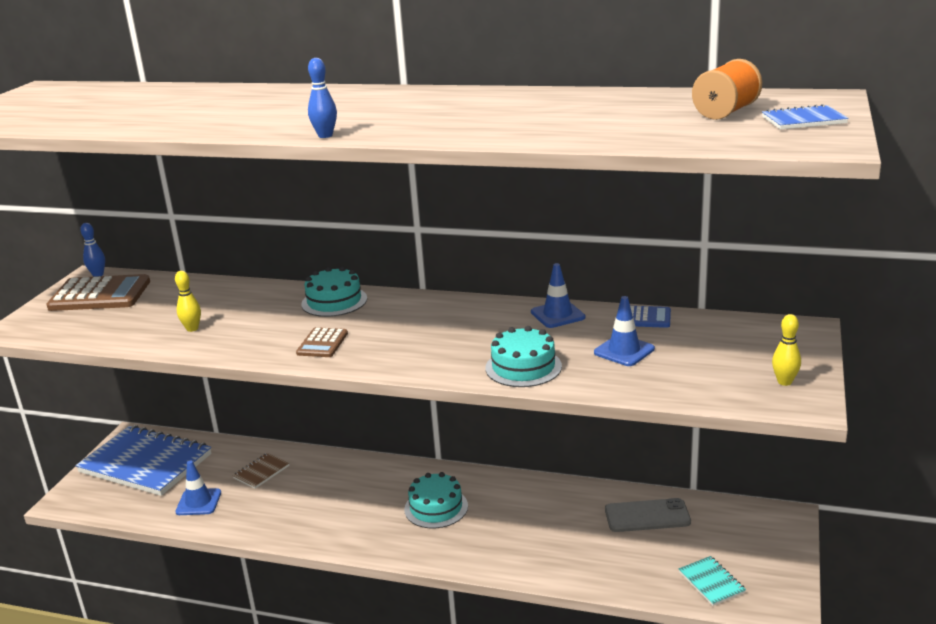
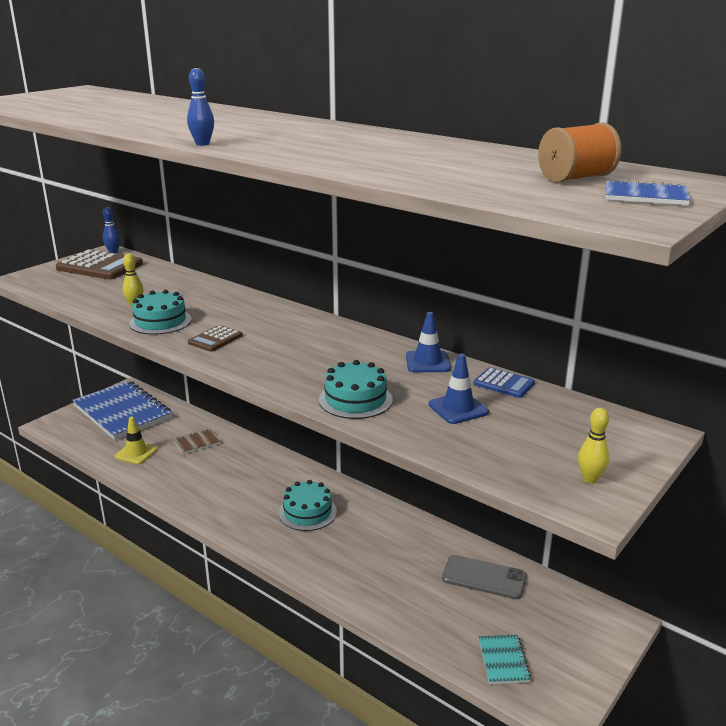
camera: 20 degrees right, 0 degrees up
(198, 502) = (136, 453): blue traffic cone -> yellow traffic cone
(334, 301) = (257, 308): turquoise cake -> turquoise cake (160, 321)

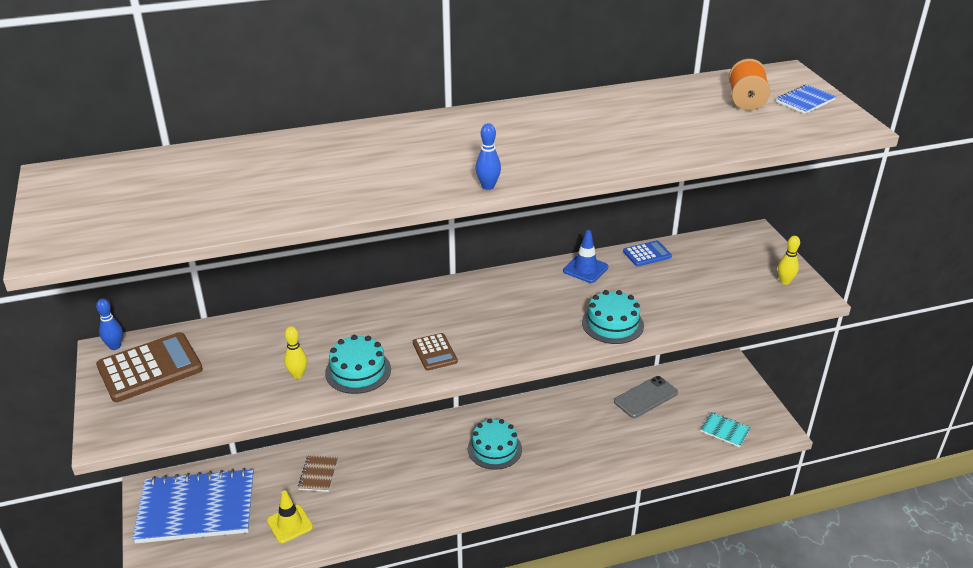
camera: 55 degrees left, 10 degrees up
(458, 408) = (664, 287): blue traffic cone -> none

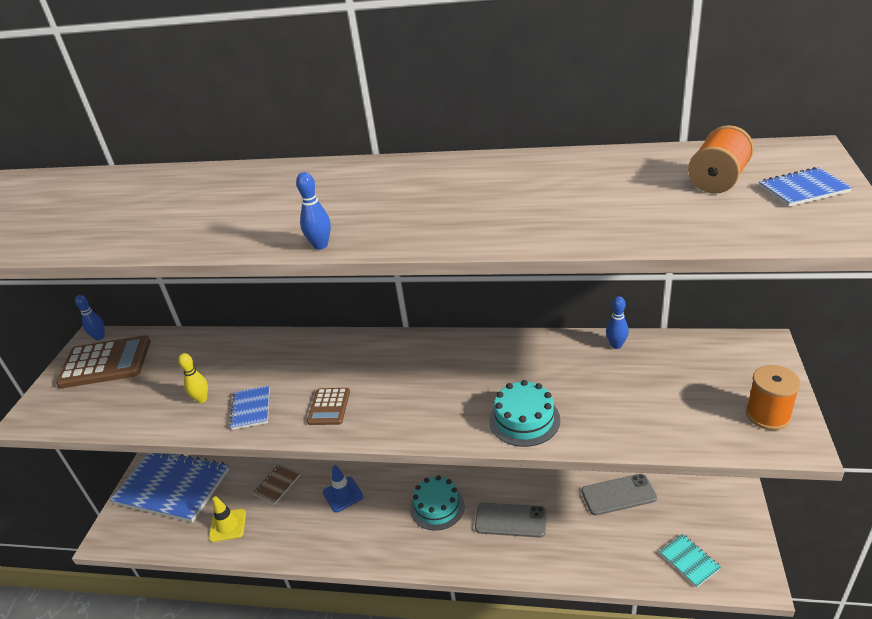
camera: 30 degrees right, 0 degrees up
(358, 371) = (251, 409): turquoise cake -> blue notebook
(567, 441) = (510, 520): none -> grey phone
(585, 269) = (537, 349): blue traffic cone -> blue traffic cone (343, 494)
(647, 254) = (616, 345): blue calculator -> blue bowling pin
(785, 281) = (768, 415): yellow bowling pin -> orange spool

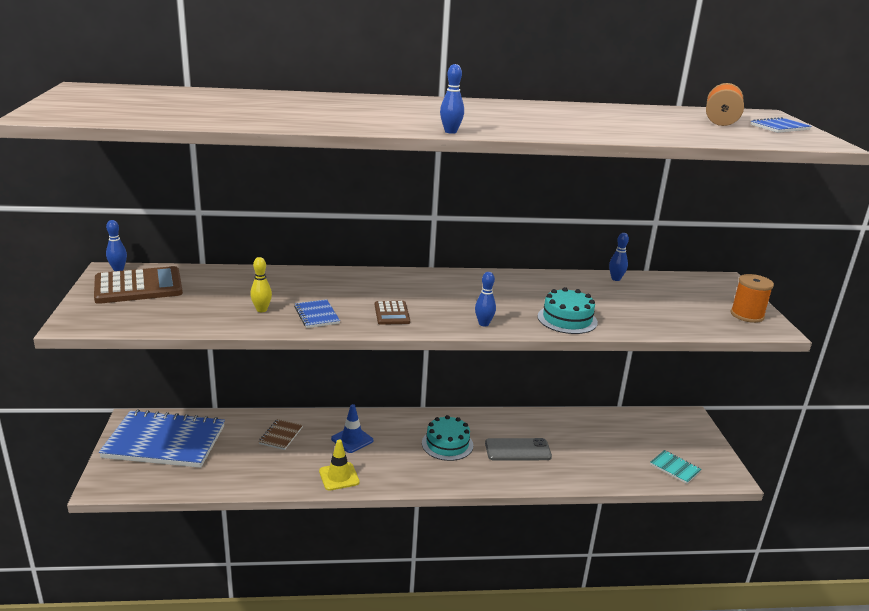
camera: 20 degrees left, 10 degrees down
(227, 525) = (240, 468): yellow traffic cone -> yellow traffic cone (339, 477)
(422, 426) = (483, 324): none -> blue bowling pin
(618, 495) = (602, 429): grey phone -> none

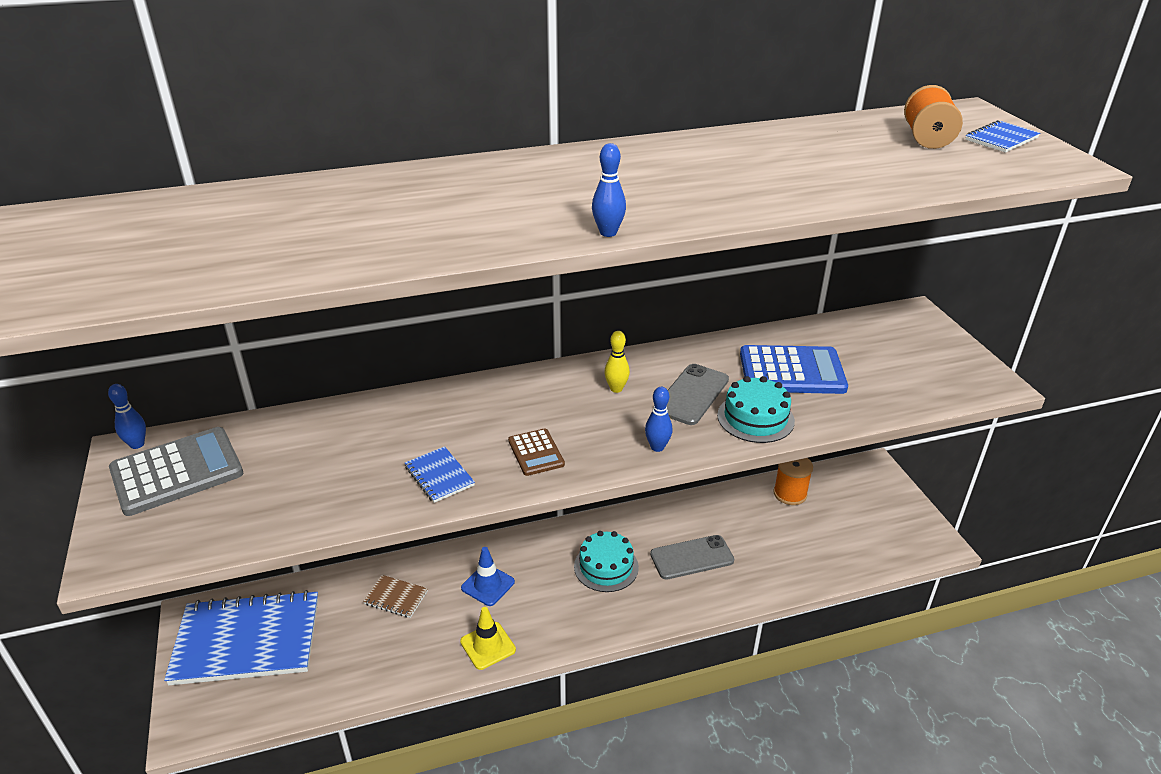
camera: 10 degrees left, 10 degrees up
(138, 287) = (177, 472): brown calculator -> grey calculator
(261, 310) = (362, 481): yellow bowling pin -> yellow bowling pin (616, 389)
(281, 435) = (396, 598): brown notebook -> brown notebook turned 75 degrees counterclockwise
(523, 300) = (692, 395): none -> grey phone
(608, 298) = (792, 371): none -> blue calculator
(616, 279) = (790, 335): blue bowling pin -> none
(675, 468) = (877, 545): turquoise notebook -> none
(747, 315) = (960, 368): orange spool -> orange spool (790, 494)

